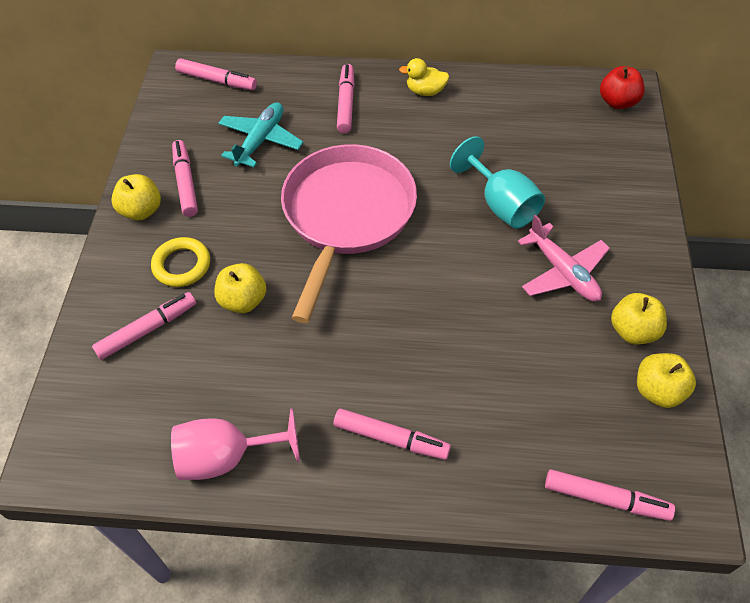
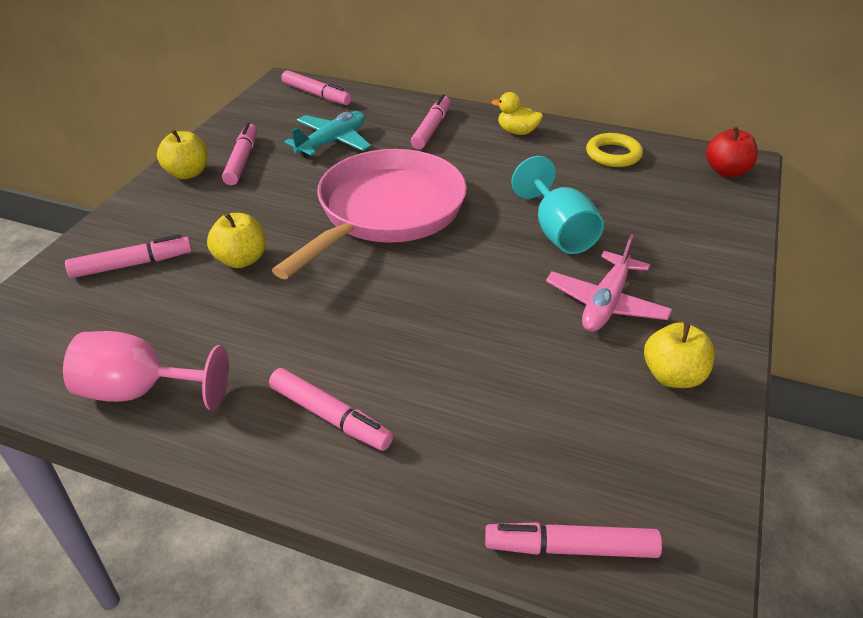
camera: 15 degrees right, 15 degrees down
(182, 265) = (198, 220): yellow ring -> yellow ring (613, 154)
(563, 272) = (606, 303): pink plane -> pink plane turned 45 degrees clockwise
(605, 499) = (570, 548): pink marker -> pink marker turned 150 degrees clockwise
(658, 390) = (684, 444): yellow apple -> none

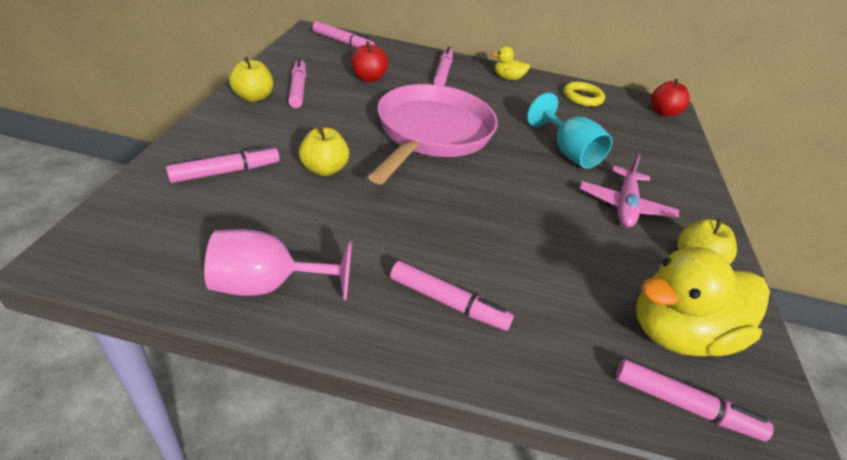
camera: 15 degrees left, 0 degrees up
(332, 142) = (368, 78): turquoise plane -> red apple
(570, 548) = (684, 406): pink marker -> pink marker turned 150 degrees counterclockwise
(602, 464) = (677, 333): none -> yellow duck

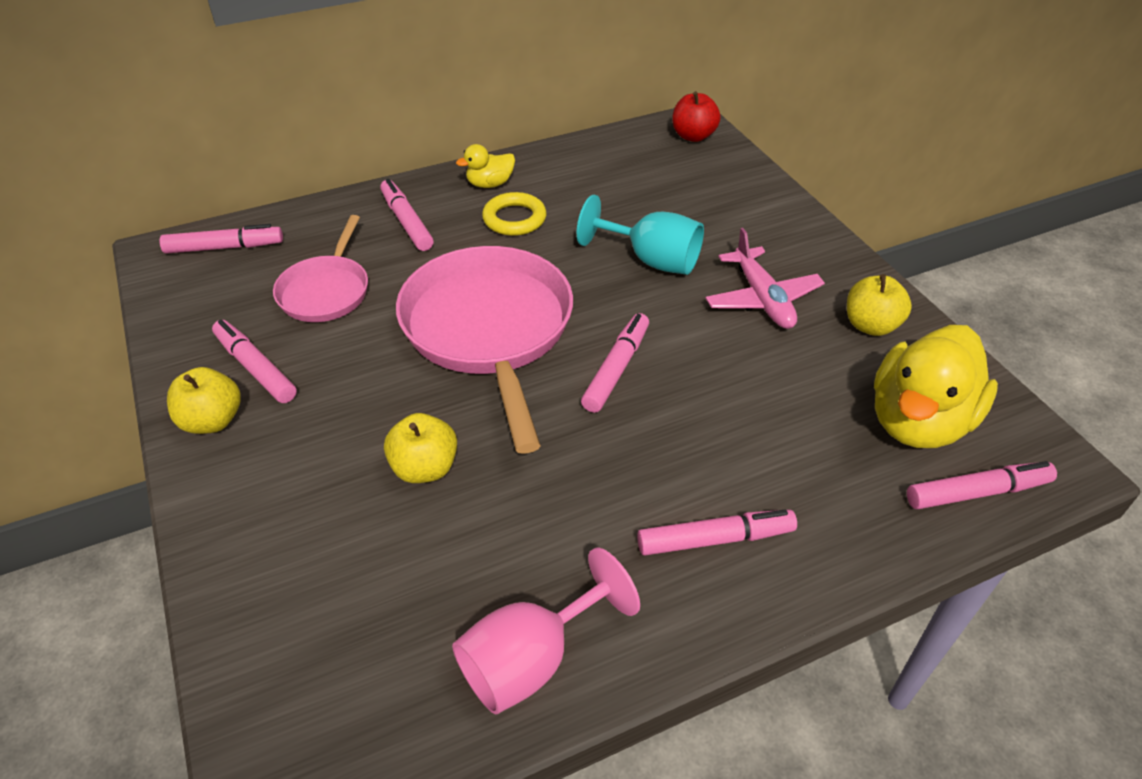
camera: 30 degrees left, 5 degrees up
(226, 172) = (315, 556): pink marker -> pink marker (616, 369)
(368, 78) = (326, 291): red apple -> pink pan
(582, 97) = (596, 164): yellow ring -> yellow ring (514, 219)

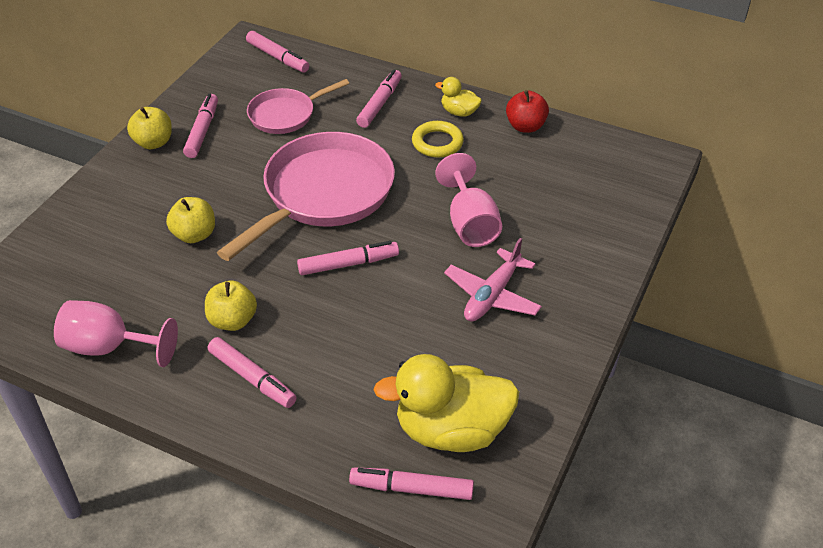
camera: 50 degrees right, 0 degrees up
(651, 260) = (470, 223): turquoise goblet -> pink goblet
(693, 136) = (642, 168): red apple -> red apple (525, 126)
(870, 325) = (528, 363): yellow apple -> yellow apple (233, 320)
(977, 492) = (411, 488): pink marker -> pink marker turned 150 degrees clockwise

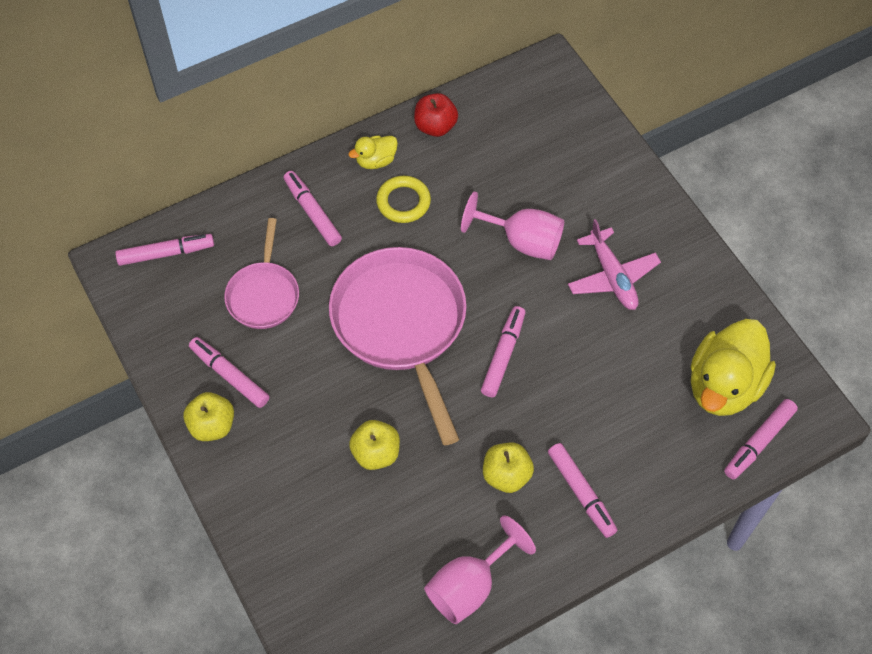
camera: 55 degrees left, 15 degrees up
(252, 378) = (581, 493): pink marker -> pink marker turned 75 degrees clockwise

